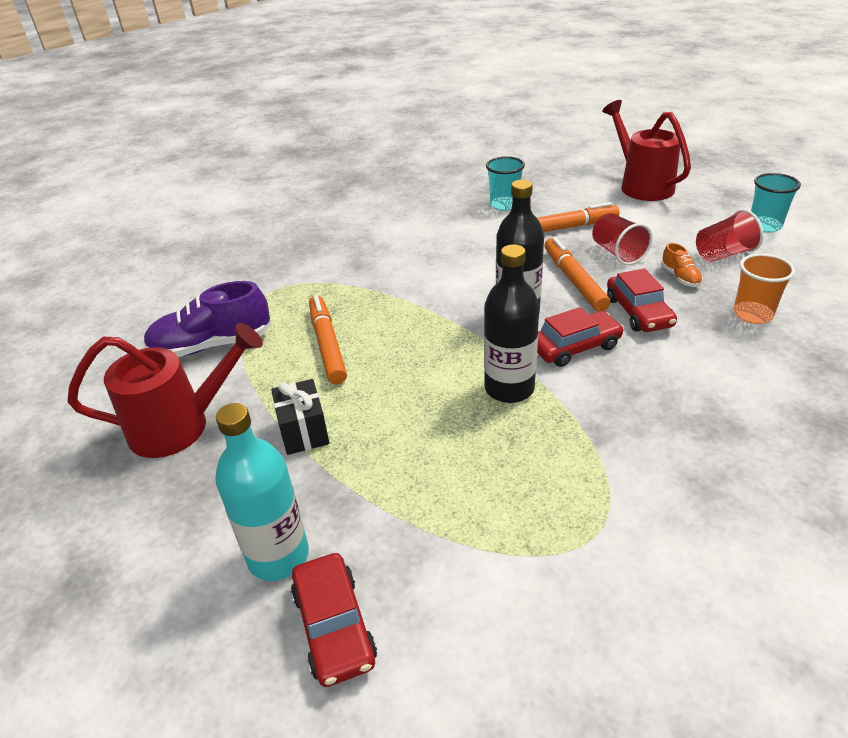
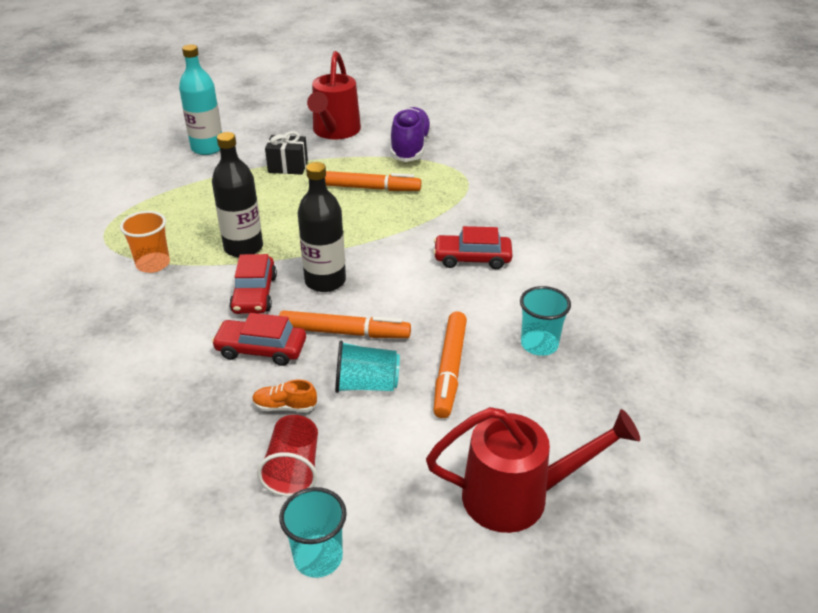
camera: 110 degrees right, 0 degrees up
(334, 626) = (153, 155): red car -> red car (472, 258)
(617, 253) = (366, 385): red cup -> turquoise cup
(752, 314) = (185, 422): orange cup -> orange cup (153, 264)

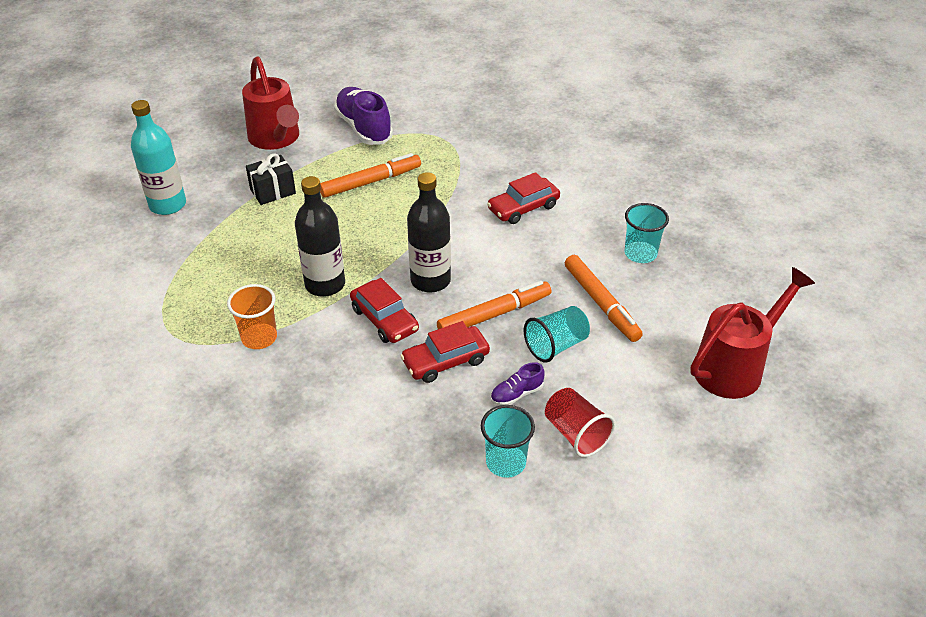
camera: 35 degrees left, 5 degrees up
(285, 407) = (516, 394): orange shoe -> purple shoe
(318, 557) = (659, 480): turquoise cup -> turquoise cup (506, 462)

